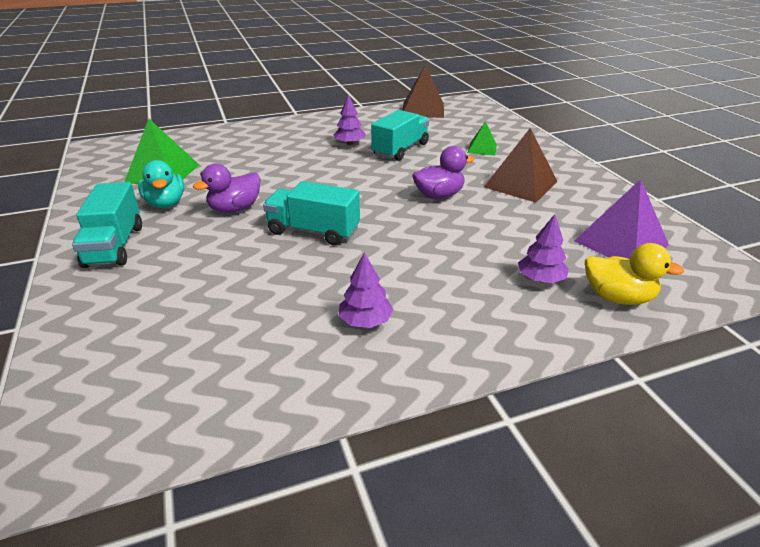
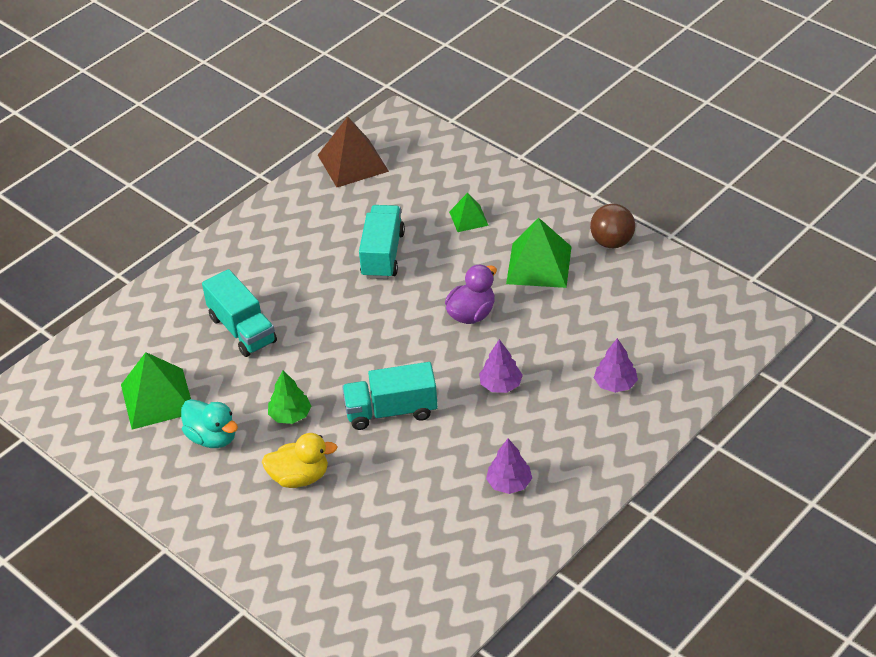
camera: 25 degrees left, 10 degrees up
(114, 246) = (226, 506): turquoise truck -> turquoise truck (242, 330)
(235, 209) = (290, 415): purple duck -> green tree
(350, 143) = (318, 265): purple tree -> purple tree (500, 385)
(520, 184) = (539, 265): brown pyramid -> green pyramid
(597, 188) = (612, 242): none -> brown ball
(617, 297) = (679, 378): yellow duck -> yellow duck (300, 477)
(621, 243) = (660, 313): purple pyramid -> none

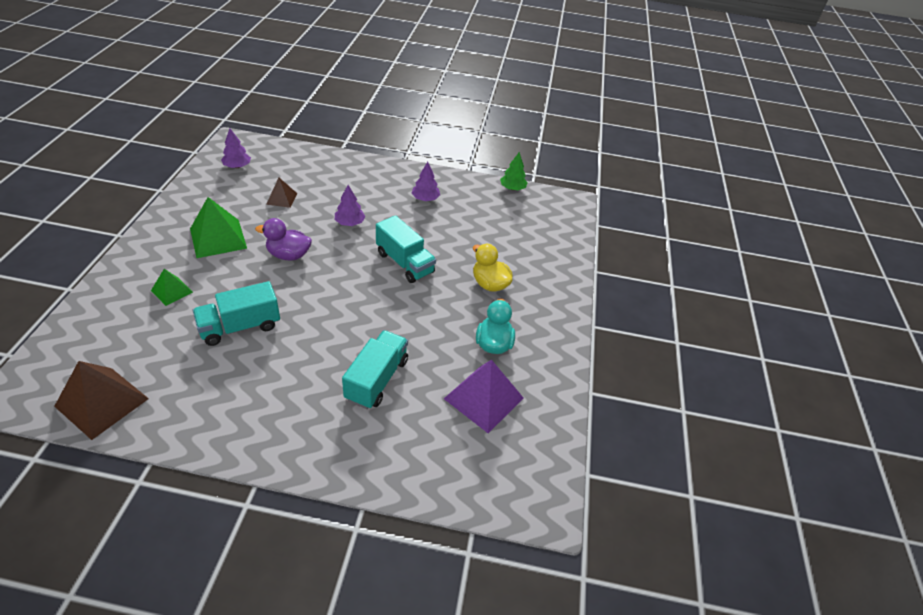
camera: 130 degrees left, 0 degrees up
(157, 398) = (484, 398): green pyramid -> purple pyramid
(290, 415) = (443, 311): green tree -> green tree (512, 188)
(591, 335) = (281, 198): none -> brown pyramid
(612, 242) = (178, 211): brown ball -> none
(615, 384) = (320, 180): purple tree -> purple tree (237, 166)

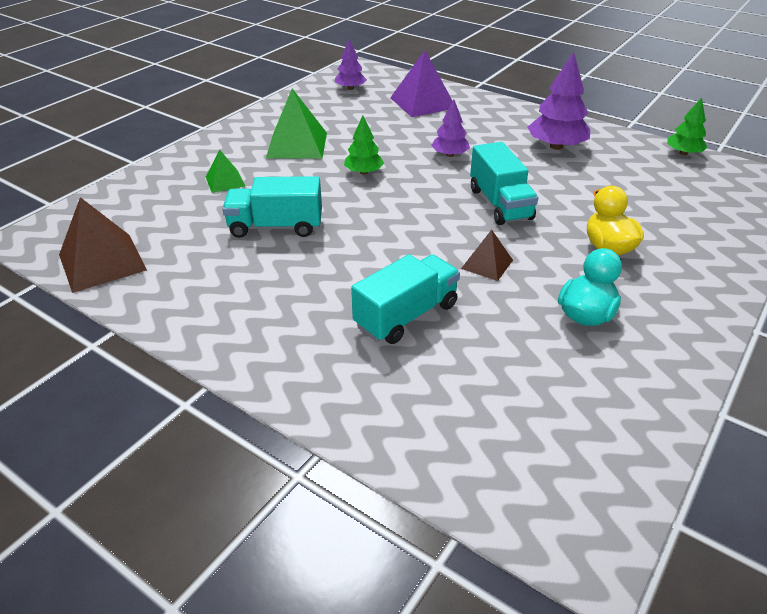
camera: 30 degrees right, 5 degrees down
(281, 198) = (383, 121): brown pyramid -> brown pyramid (487, 264)
(288, 255) = (364, 172): purple duck -> green tree
(425, 199) = (556, 146): purple tree -> purple tree, size x1.64
(484, 398) = (544, 374): purple pyramid -> purple pyramid (422, 103)

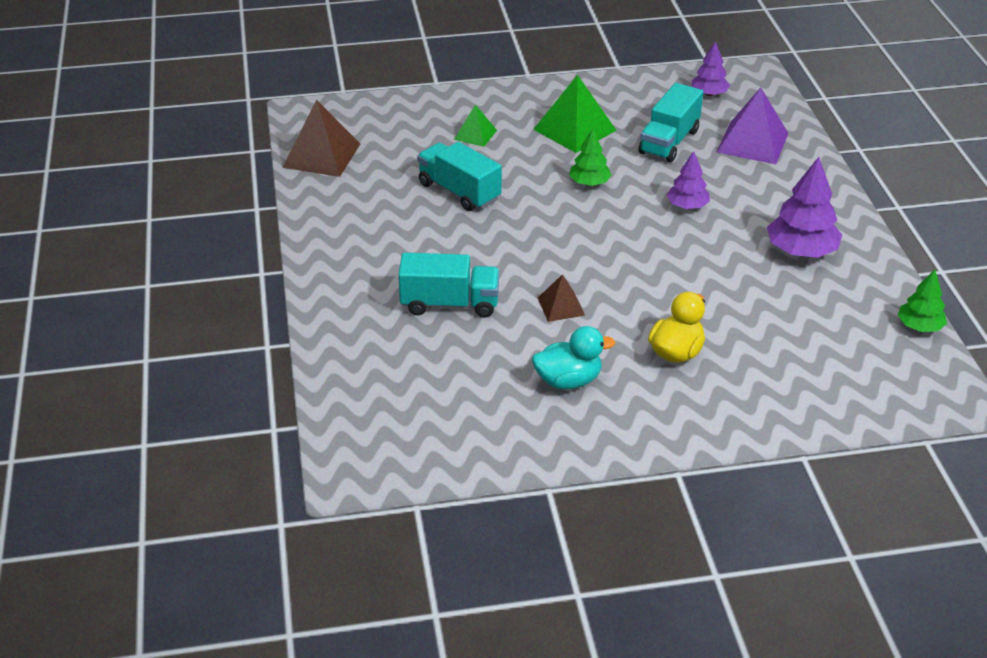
camera: 45 degrees right, 0 degrees up
(500, 204) = (653, 270): turquoise truck -> turquoise truck (669, 142)

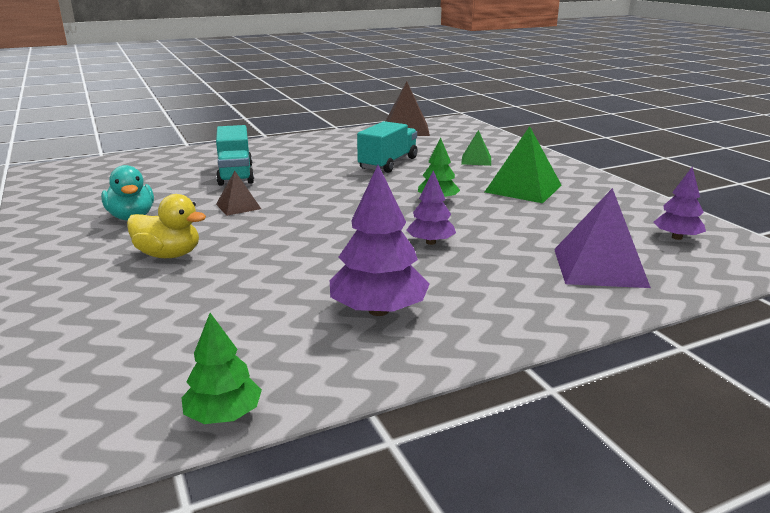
camera: 75 degrees right, 15 degrees down
(669, 142) = (548, 226): turquoise truck -> none

